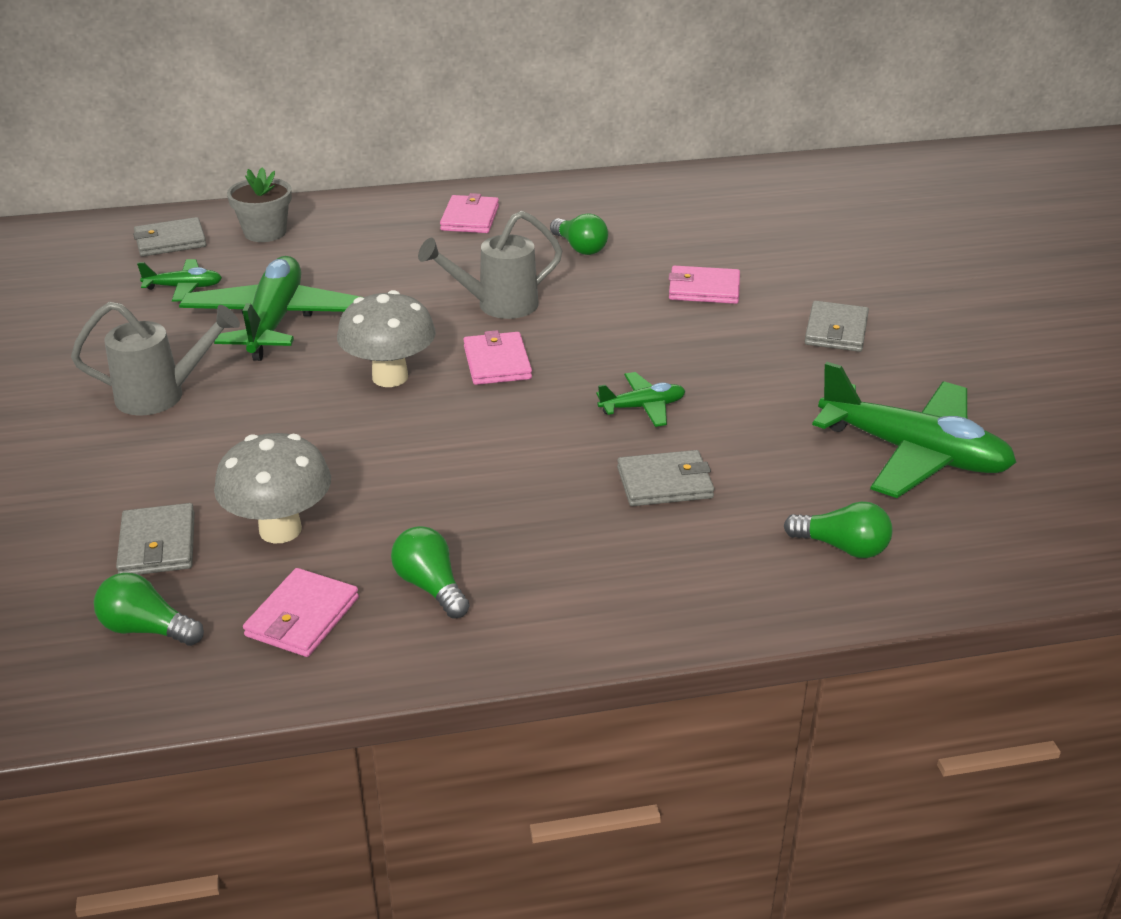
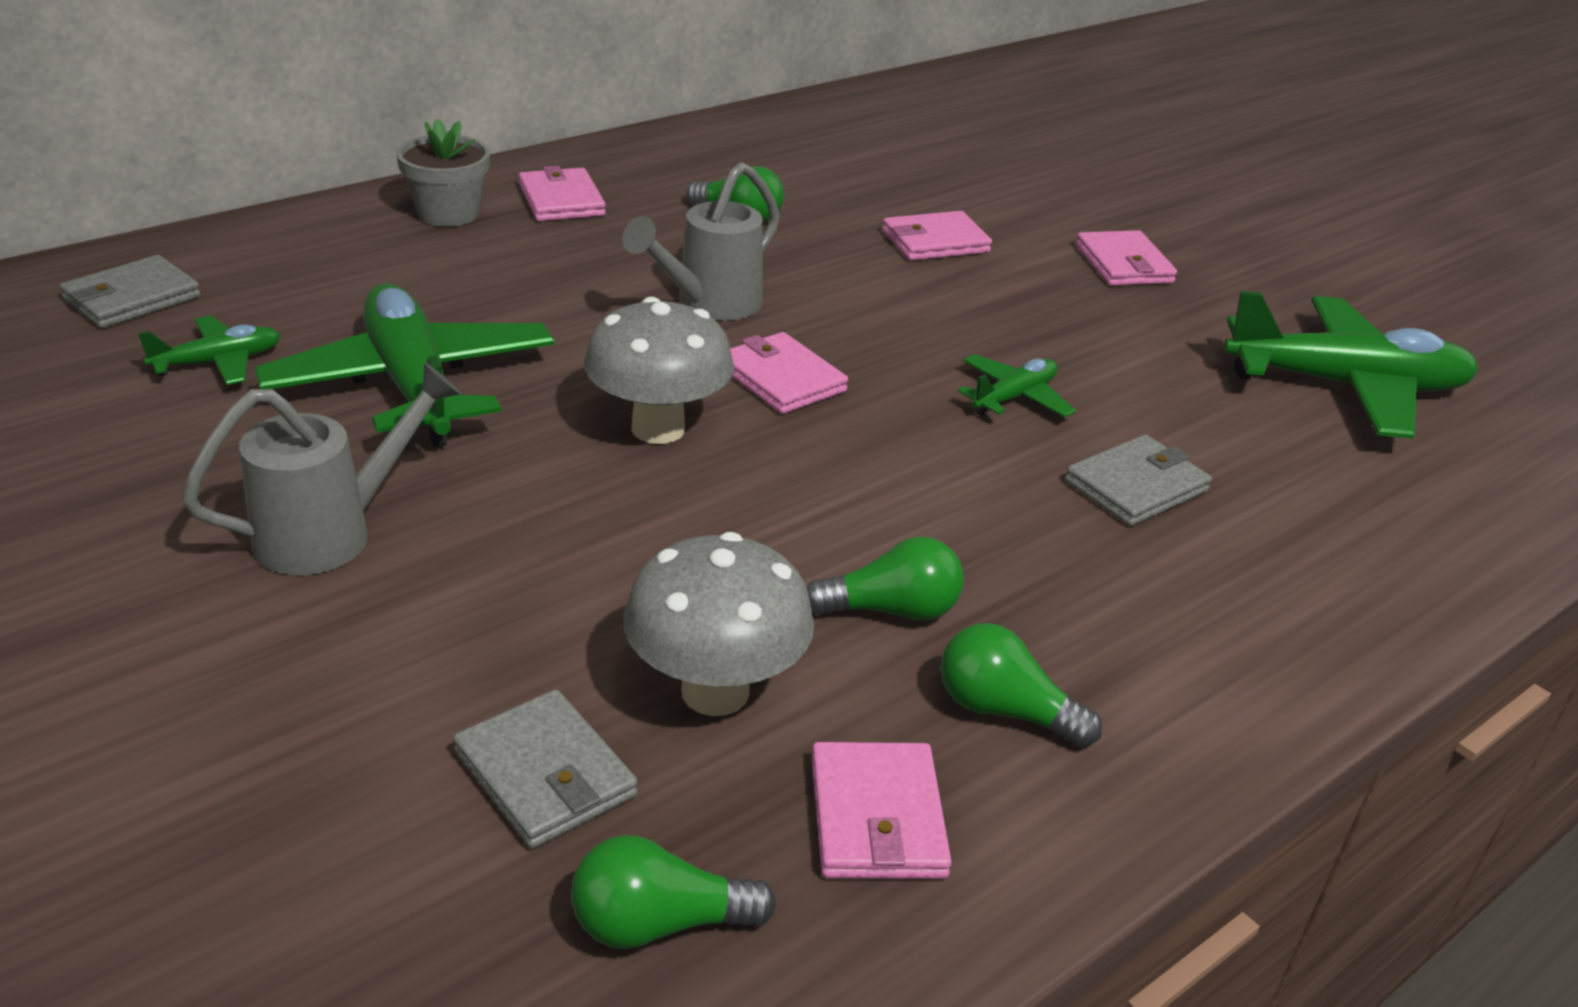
camera: 30 degrees left, 0 degrees up
(265, 232) = (278, 262): grey flower pot -> grey flower pot (448, 213)
(836, 331) = (1123, 264): grey wallet -> pink wallet
(842, 547) = (1396, 513): green light bulb -> green light bulb (891, 610)

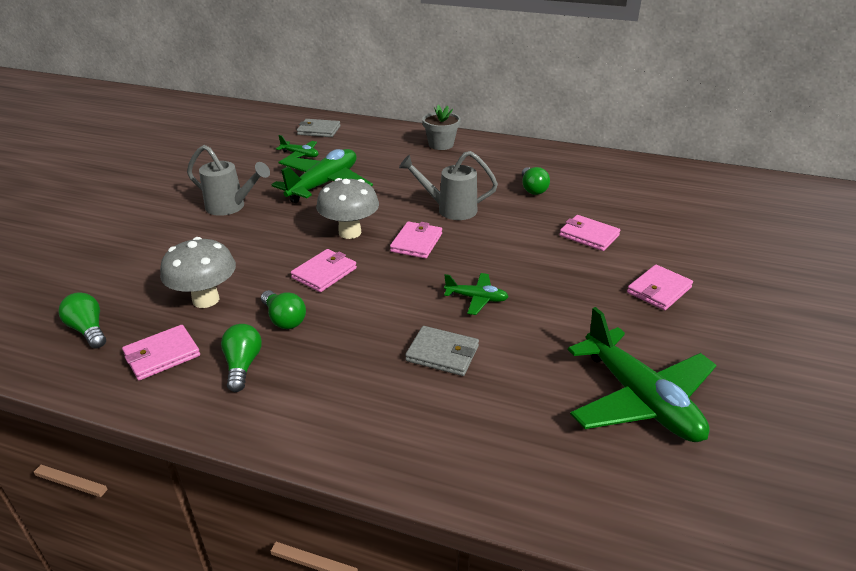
camera: 60 degrees right, 0 degrees up
(545, 774) = (143, 285): grey wallet -> none
(561, 200) = (484, 156): pink wallet -> pink wallet (324, 273)

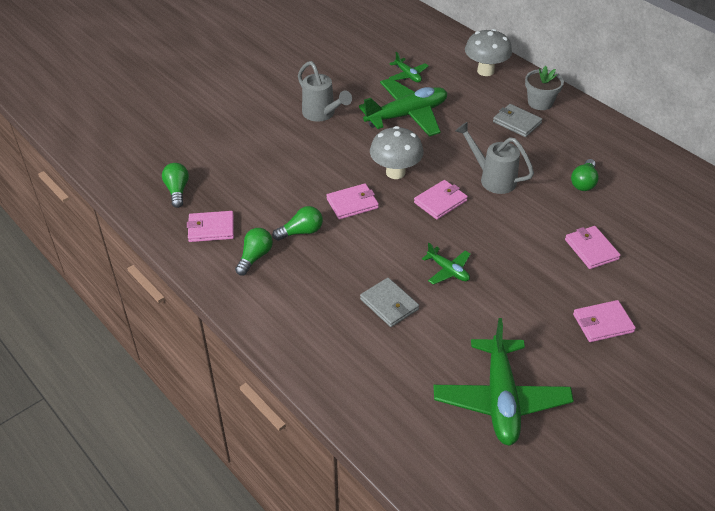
camera: 30 degrees right, 10 degrees up
(206, 300) = (259, 195): grey mushroom -> grey mushroom (485, 71)
(284, 319) = (301, 232): green light bulb -> green light bulb turned 105 degrees counterclockwise
(318, 130) = (442, 50): grey wallet -> grey wallet (517, 122)

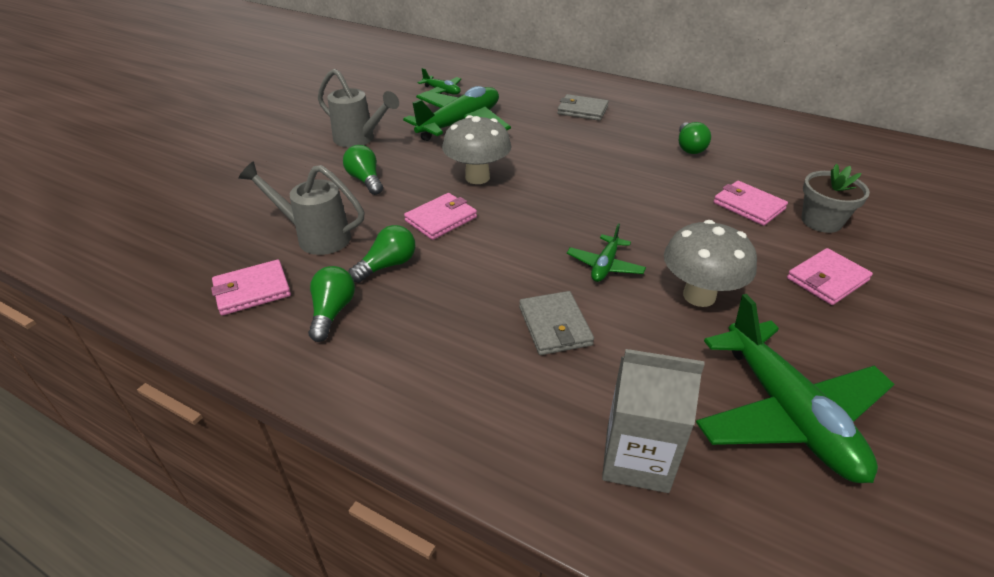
camera: 20 degrees left, 5 degrees down
(177, 191) = (186, 254): green light bulb -> green light bulb (365, 180)
(389, 304) = (555, 326): grey wallet -> grey wallet turned 45 degrees clockwise
(392, 396) = (637, 459): none -> grey carton
(440, 201) = (548, 195): pink wallet -> none
(448, 270) = (605, 266): green plane -> green plane turned 90 degrees clockwise
(485, 71) = (521, 76): grey mushroom -> grey mushroom (699, 296)
(492, 178) = (591, 162): grey watering can -> grey watering can (315, 237)
(540, 102) = (594, 91): grey flower pot -> grey flower pot (821, 221)

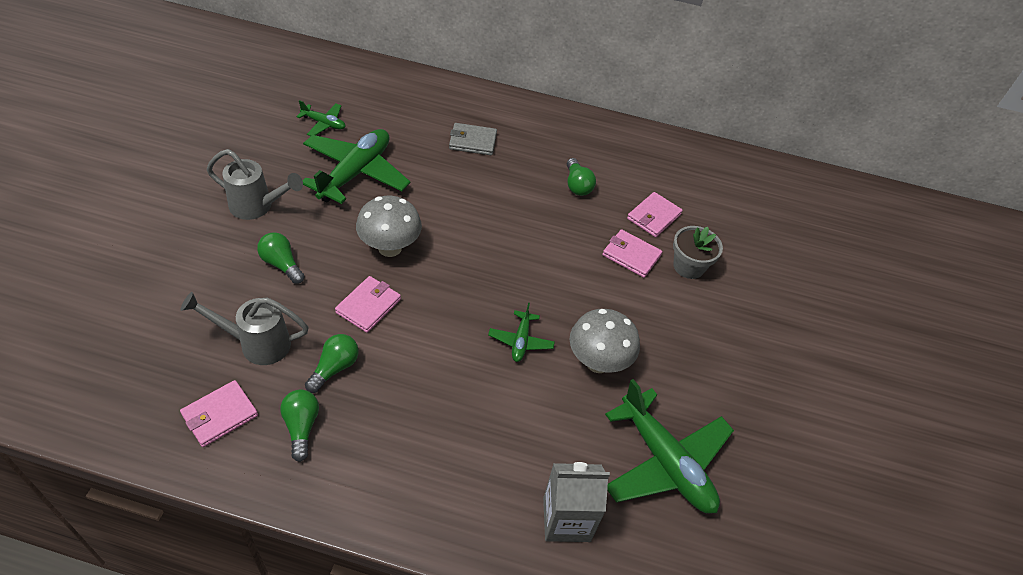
camera: 20 degrees left, 10 degrees up
(555, 326) = (490, 411): grey wallet -> none
(827, 279) = (692, 330): pink wallet -> pink wallet (653, 217)

